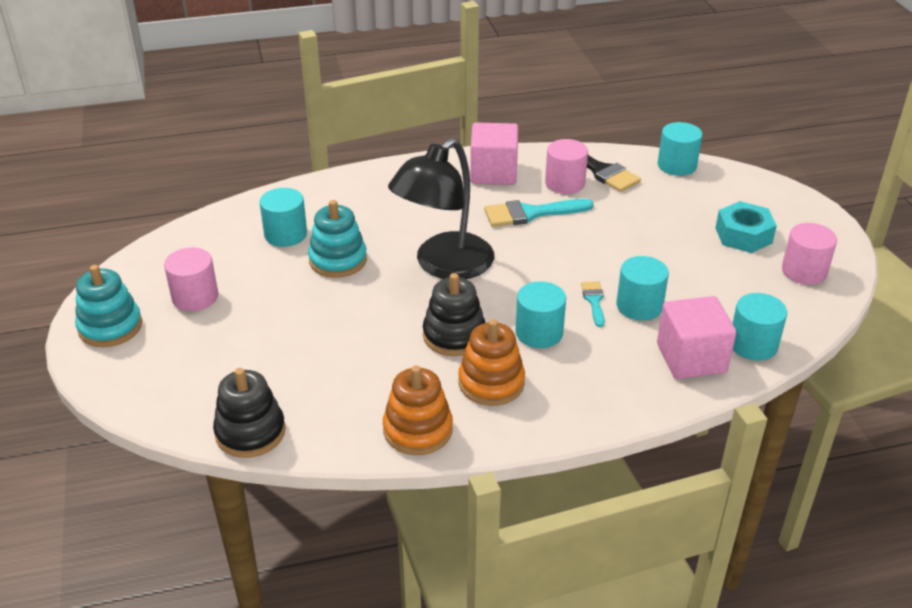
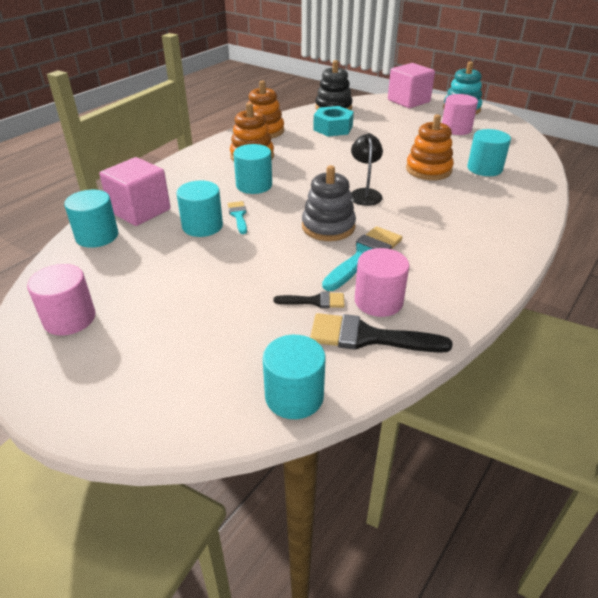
camera: 140 degrees right, 0 degrees up
(338, 260) = (428, 170): turquoise stacking toy -> orange stacking toy
(444, 265) = (364, 193): black lamp -> black lamp, size x0.50
(454, 335) = (301, 165): black stacking toy -> none
(493, 173) = (451, 278): pink cube -> pink cube (408, 101)
(525, 250) = (328, 227): none -> grey stacking toy
(594, 301) = (238, 216): turquoise brush -> turquoise brush turned 150 degrees counterclockwise
(608, 202) = (315, 301): none -> black brush
(743, 235) = (151, 330): turquoise nut -> turquoise nut (333, 128)

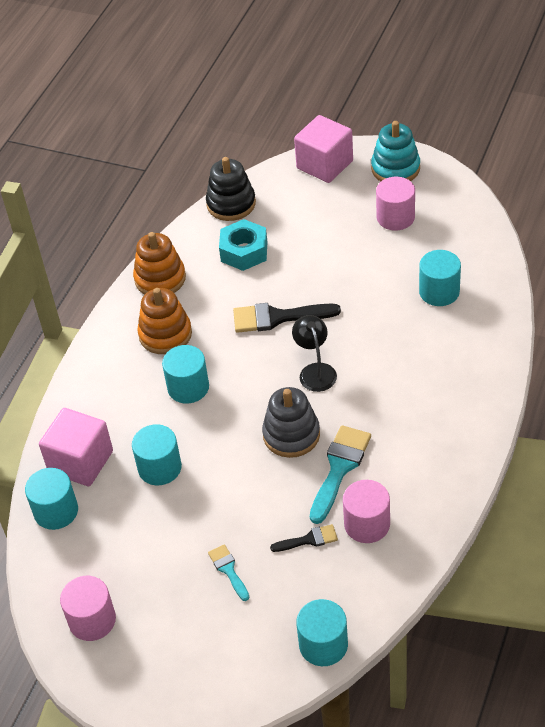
camera: 10 degrees left, 10 degrees up
(238, 216) = (191, 442): turquoise brush -> turquoise brush (228, 570)
(367, 337) = (367, 568): black brush -> black brush (277, 317)
(428, 170) = (377, 310): orange stacking toy -> none

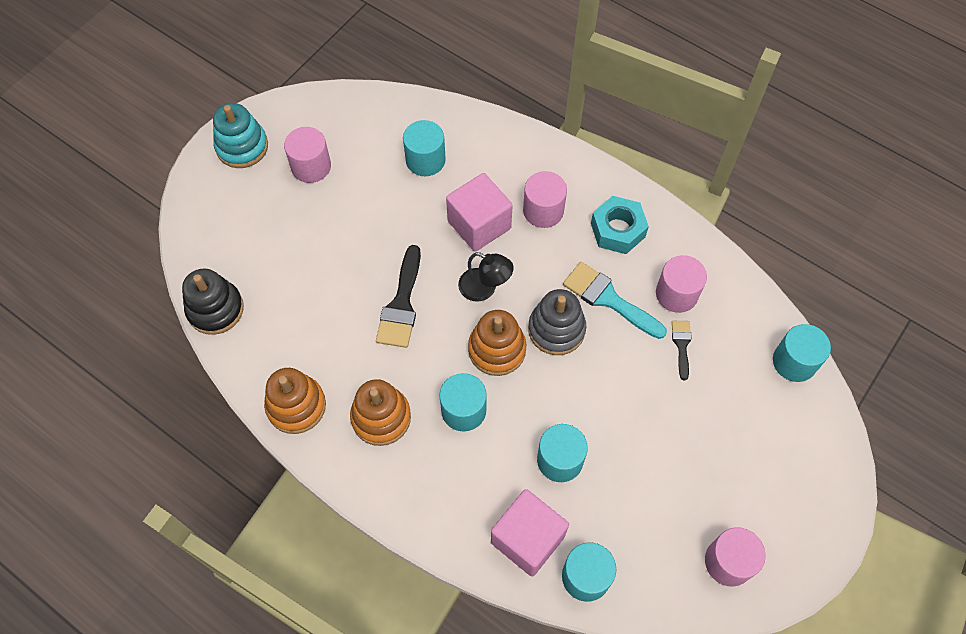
camera: 80 degrees left, 15 degrees up
(228, 570) = (698, 422): turquoise brush -> none
(244, 251) = (294, 313): turquoise nut -> turquoise nut (617, 230)
(255, 395) = (497, 349): none -> orange stacking toy
(315, 371) = (484, 288): black lamp -> black lamp turned 150 degrees counterclockwise
(324, 165) = (202, 206): pink cube -> pink cube (479, 225)
(420, 394) = (543, 210): none -> pink cylinder

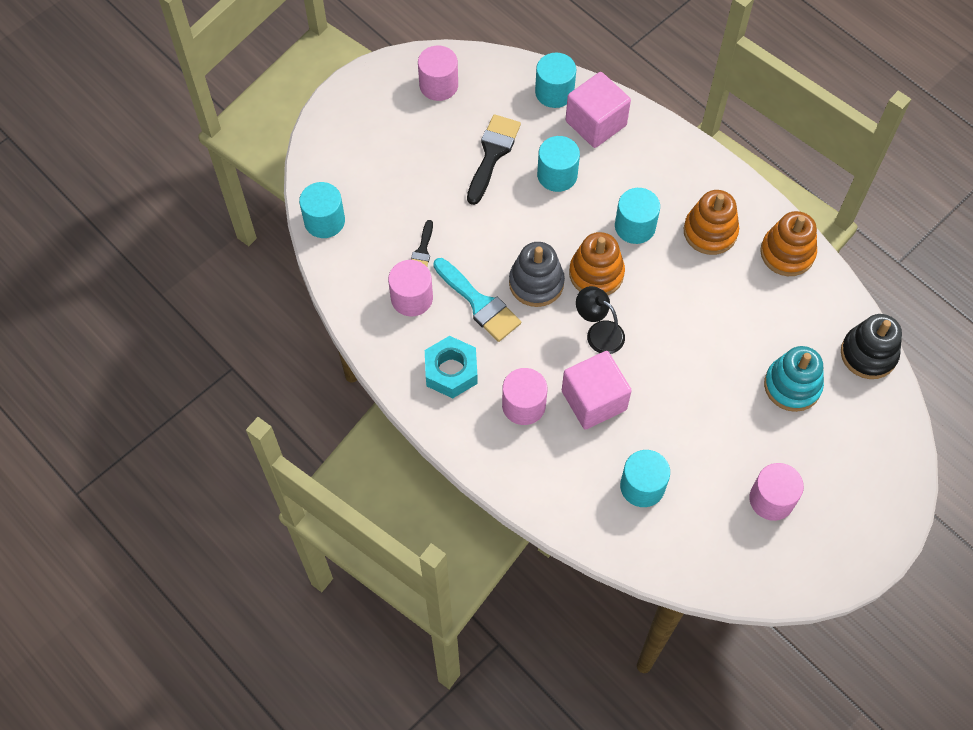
camera: 170 degrees left, 0 degrees up
(242, 147) = (851, 538): turquoise stacking toy -> turquoise stacking toy (792, 386)
(401, 304) = (683, 330): black brush -> black brush (492, 154)

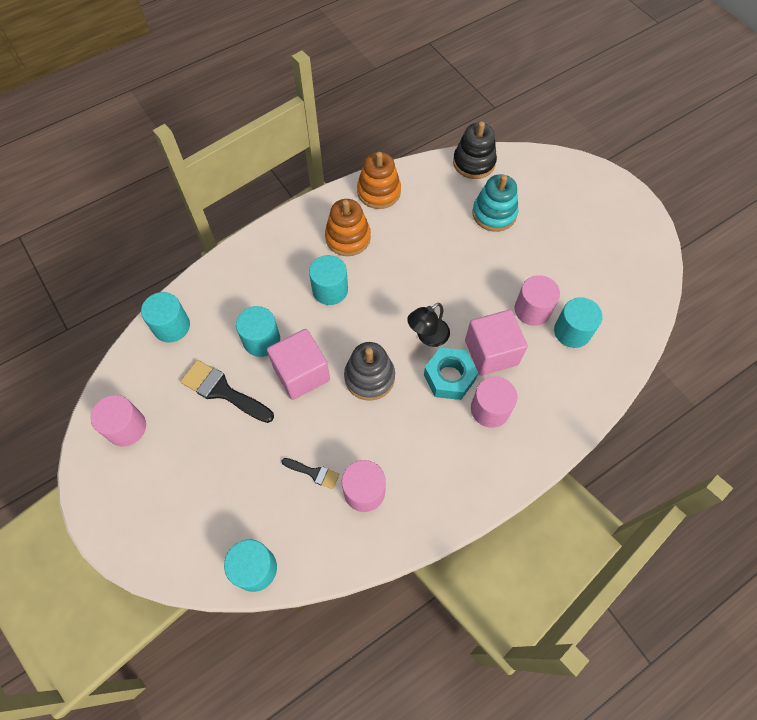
camera: 80 degrees left, 0 degrees up
(451, 371) = (448, 466): turquoise nut -> turquoise nut (449, 377)
(479, 303) = (381, 429): turquoise brush -> none
(596, 123) = (216, 299): pink cube -> pink cube (301, 373)
(596, 273) = (370, 328): orange stacking toy -> none
(771, 499) = (587, 247): pink cylinder -> pink cylinder (532, 310)

